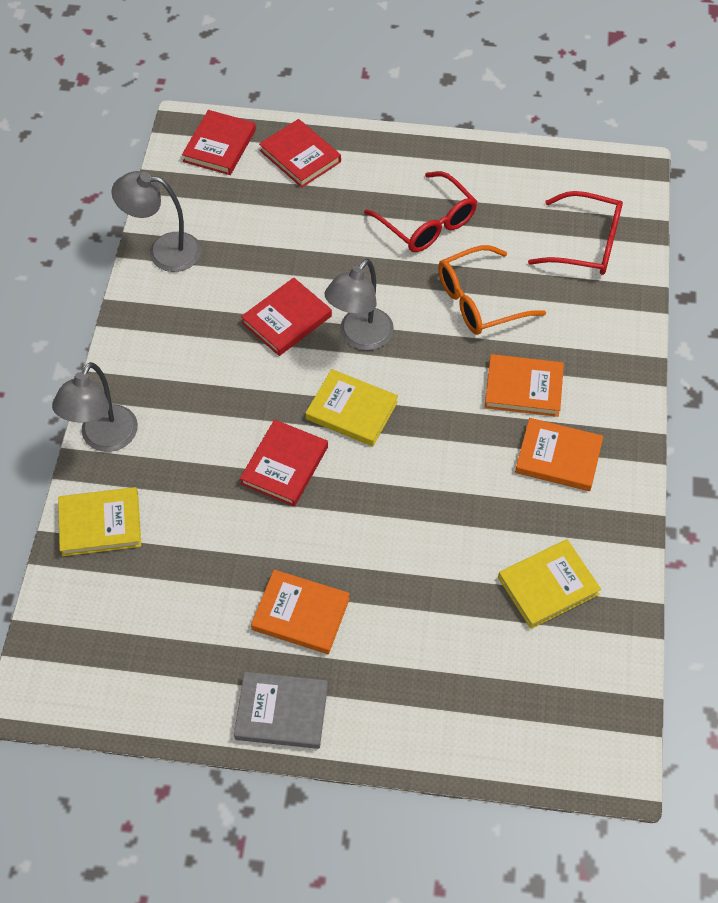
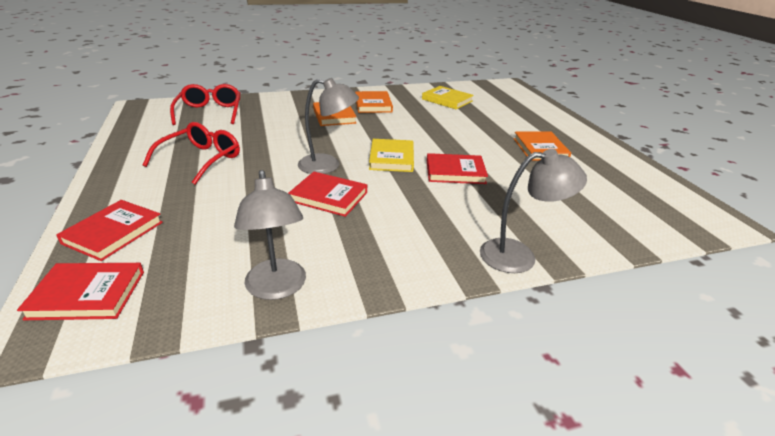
camera: 115 degrees left, 25 degrees down
(100, 524) = (586, 233): yellow book -> none
(281, 712) = (595, 144): grey book -> none
(479, 301) = (272, 134): orange glasses -> none

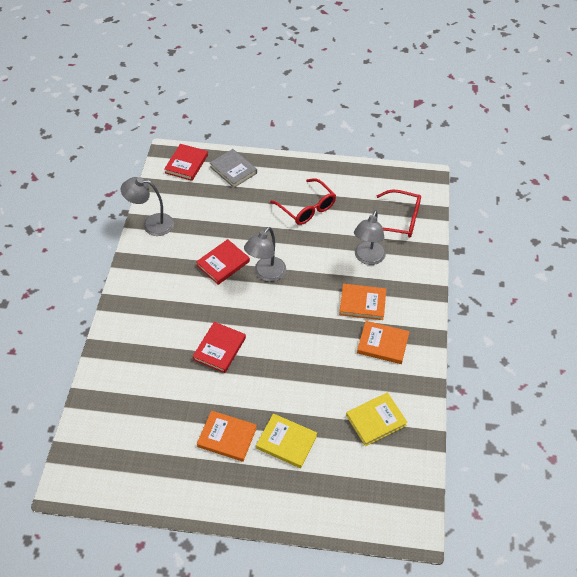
camera: 115 degrees right, 20 degrees up
(113, 232) = (233, 170): red book -> grey book
(392, 158) = (260, 316): yellow book -> yellow book (286, 442)
(519, 256) = (112, 333): grey lamp -> grey lamp (368, 258)

